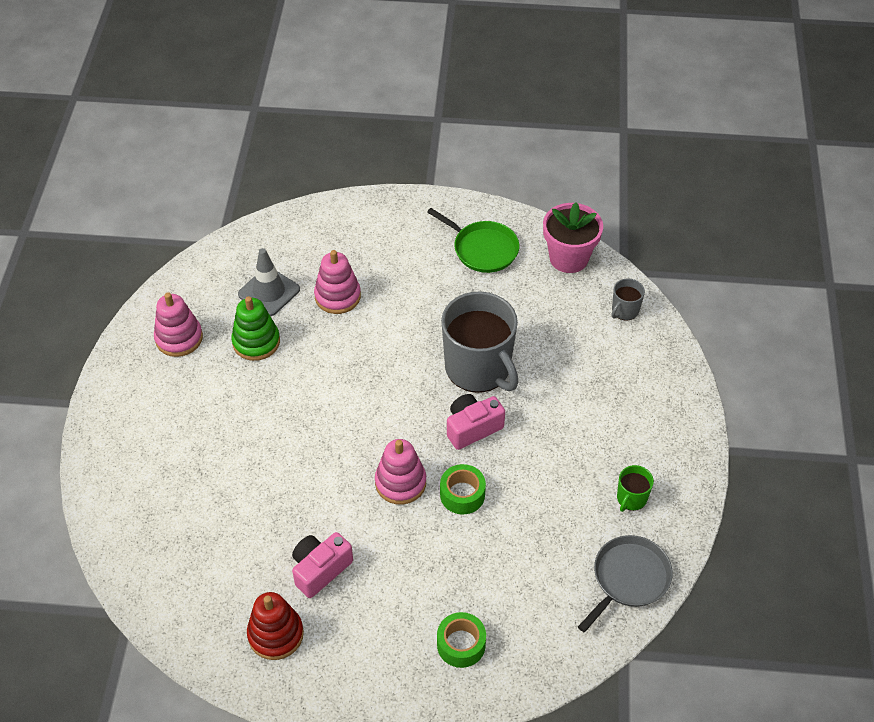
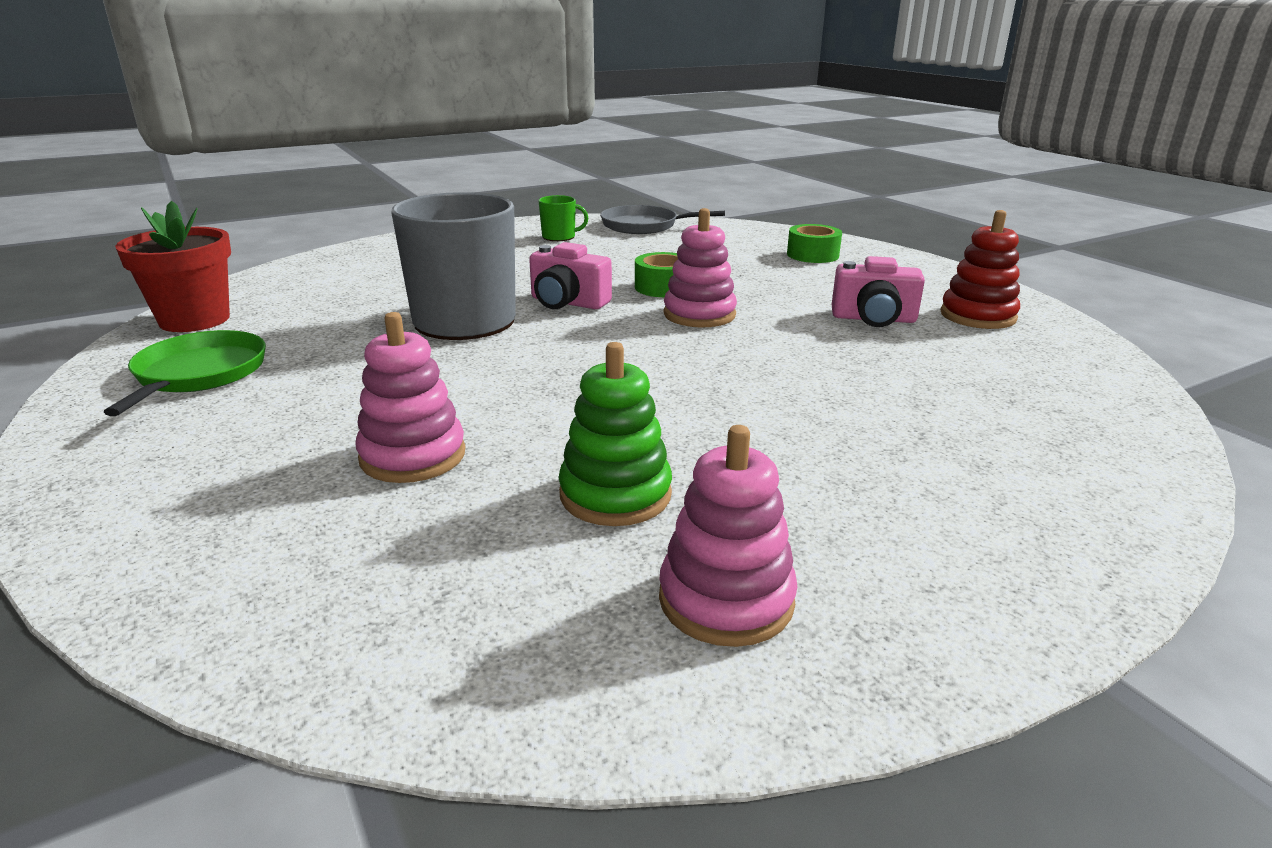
camera: 125 degrees left, 25 degrees down
(269, 292) = (466, 537): grey traffic cone -> none
(568, 258) = (194, 320): pink flower pot -> red flower pot
(624, 310) = (288, 278): grey mug -> none

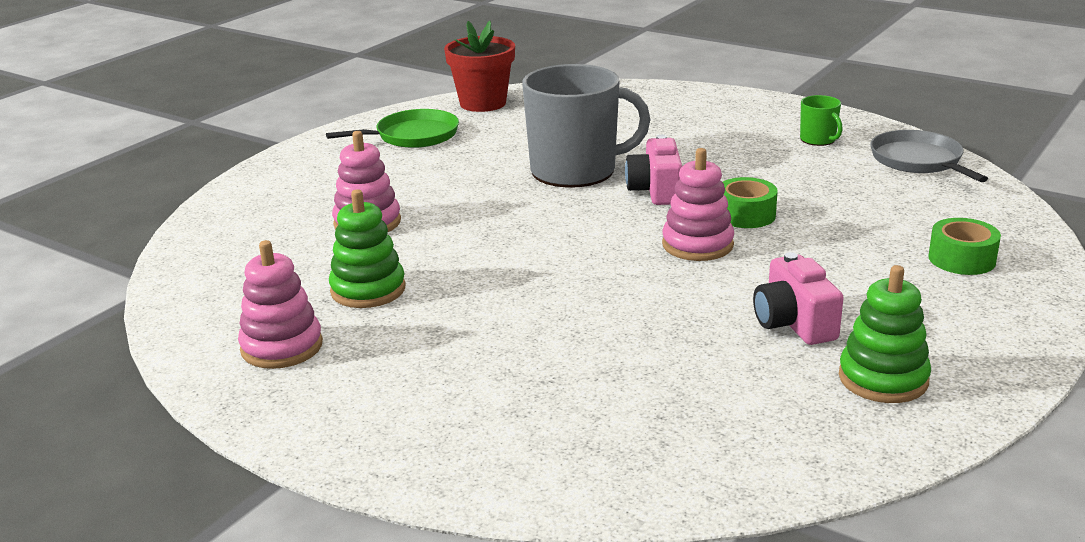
camera: 65 degrees right, 0 degrees up
(977, 316) = (883, 379): red stacking toy -> green stacking toy

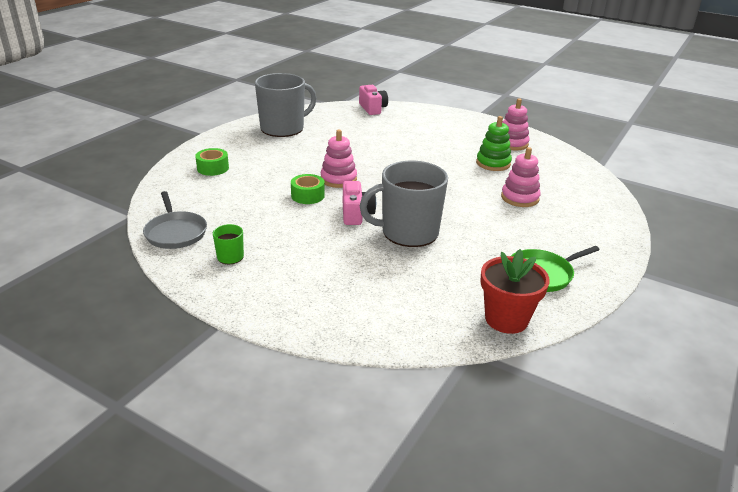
camera: 175 degrees right, 5 degrees up
(793, 323) = (307, 145): pink camera -> pink camera (373, 108)
(883, 379) = (283, 128): green stacking toy -> grey mug

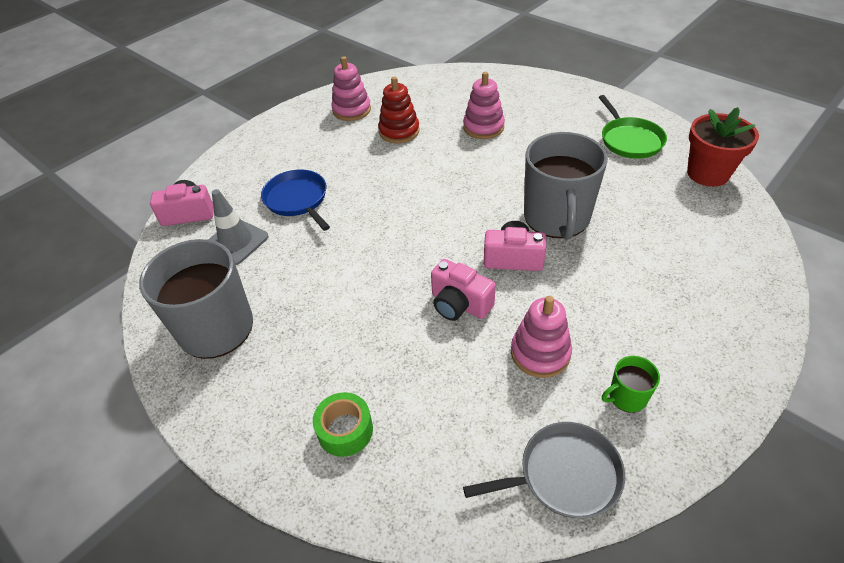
camera: 75 degrees left, 15 degrees up
(307, 195) = (459, 304): green tape -> pink camera
(338, 179) = (416, 269): pink stacking toy -> pink stacking toy (540, 353)
(351, 124) = (236, 242): none -> grey traffic cone
(396, 136) = (297, 200): none -> blue pan
(493, 163) = (399, 131): green stacking toy -> red stacking toy

